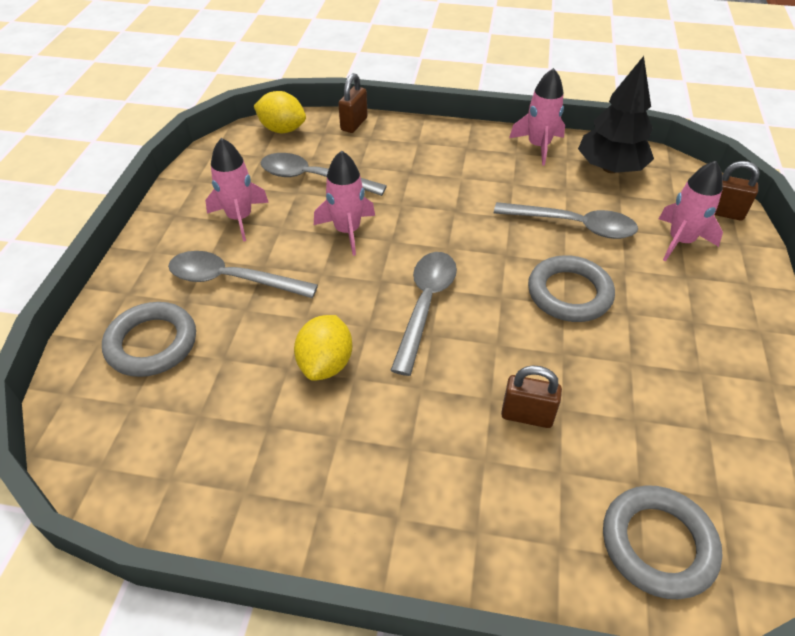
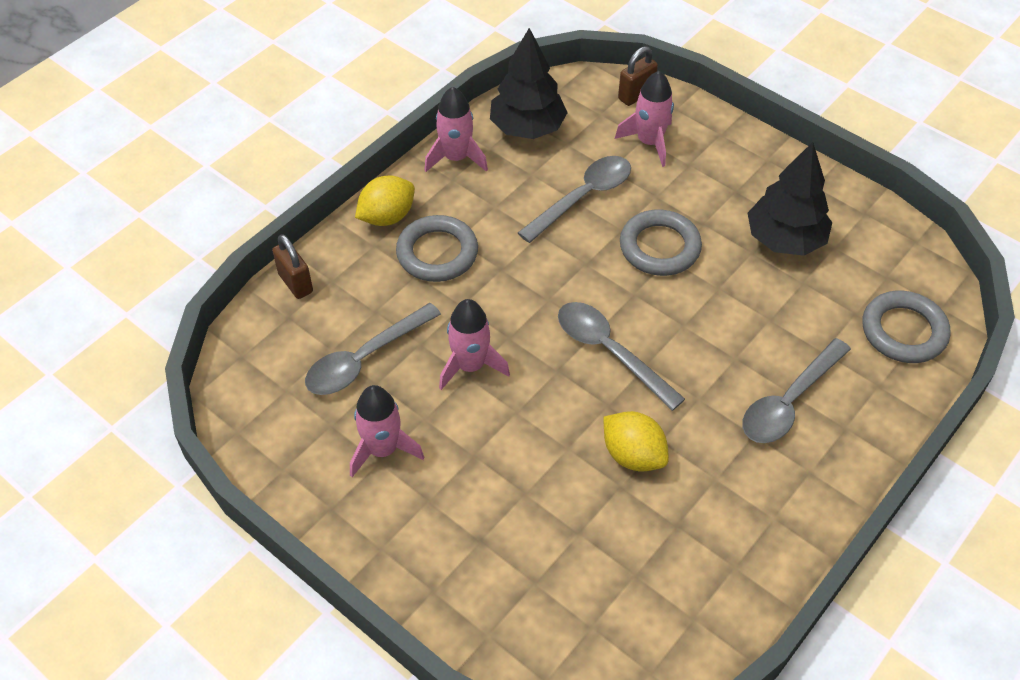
camera: 60 degrees left, 5 degrees up
(152, 343) = (522, 588): grey ring -> grey ring (437, 253)
(232, 280) = (475, 490): grey spoon -> grey spoon (789, 402)
(282, 129) = (251, 352): yellow lemon -> yellow lemon (387, 217)
(527, 415) = (764, 344): brown padlock -> none
(674, 382) = (785, 239): none -> black tree

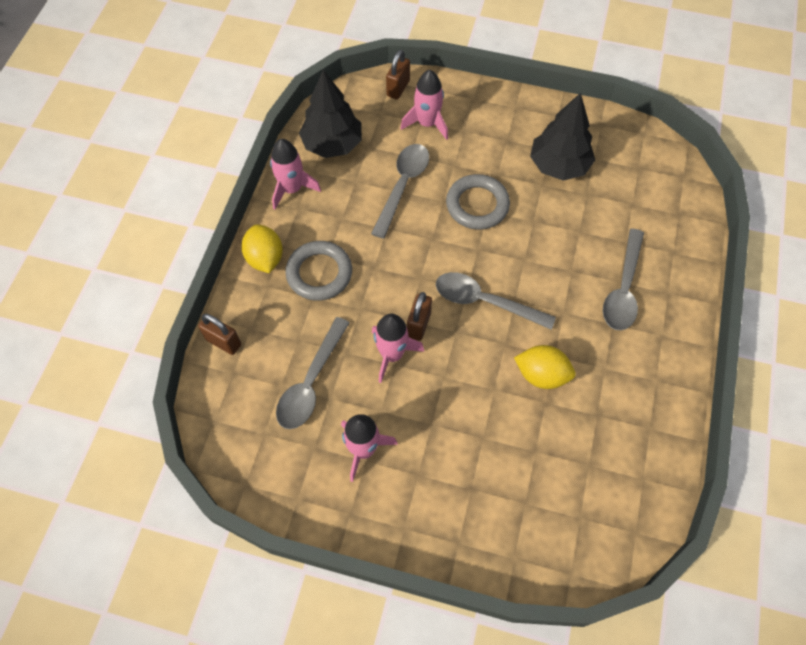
camera: 25 degrees left, 10 degrees up
(387, 217) = (265, 258): yellow lemon -> yellow lemon turned 45 degrees counterclockwise
(518, 347) = (419, 325): none -> brown padlock
(903, 331) = (669, 205): grey ring -> none

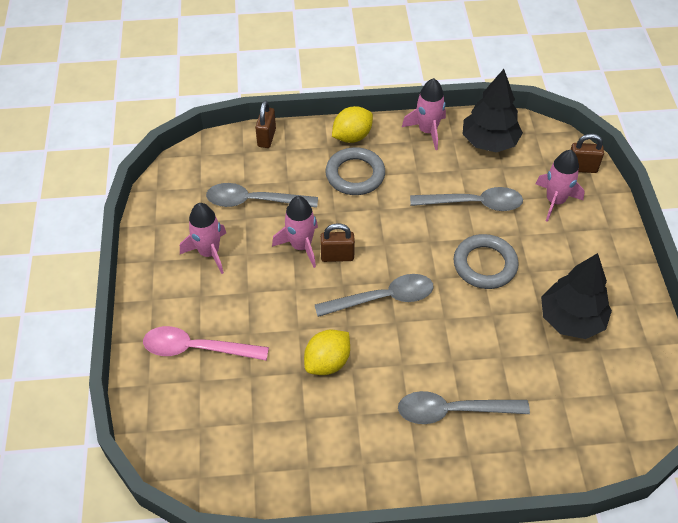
camera: 70 degrees right, 10 degrees down
(484, 301) = (383, 298): grey spoon -> grey spoon turned 75 degrees clockwise
(485, 496) = (196, 348): none -> pink spoon
(541, 375) = (327, 362): yellow lemon -> yellow lemon turned 45 degrees clockwise

